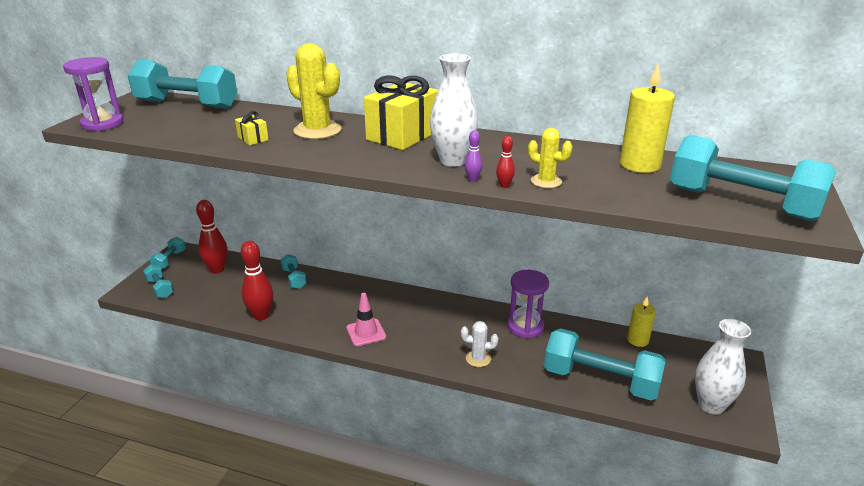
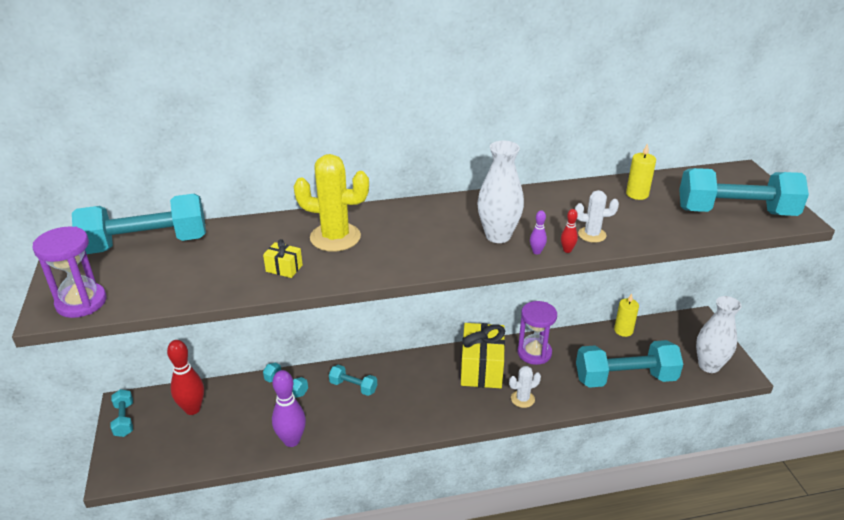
camera: 30 degrees left, 5 degrees up
(160, 288) = (147, 456): turquoise dumbbell -> turquoise dumbbell (353, 387)
(261, 316) = (291, 440): red bowling pin -> purple bowling pin
(366, 332) = (408, 415): pink traffic cone -> none
(402, 135) = (421, 219): yellow gift -> yellow gift (481, 368)
(546, 181) = (592, 235): yellow cactus -> white cactus
(639, 165) = (637, 194): yellow candle -> yellow candle, size x0.64

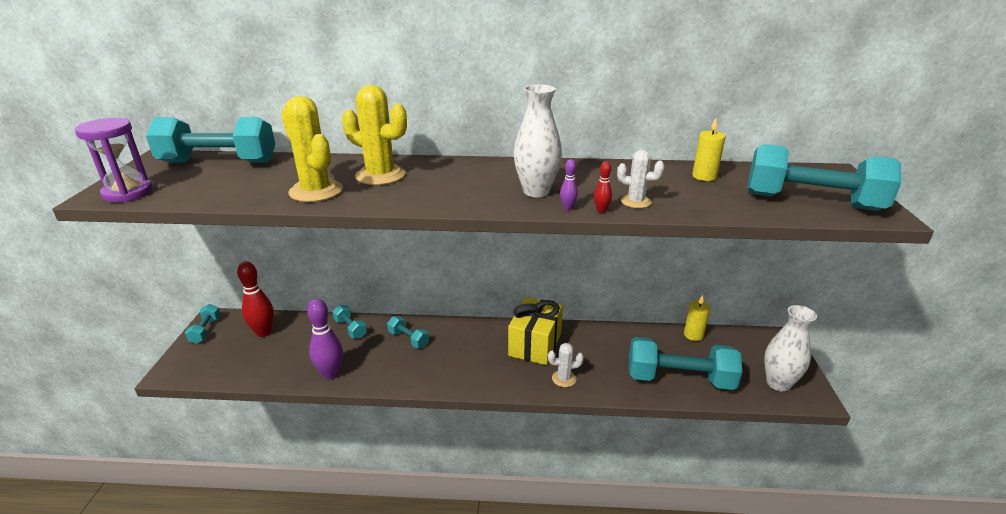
camera: 15 degrees right, 5 degrees down
(284, 268) = (316, 191): yellow gift -> yellow cactus
(534, 353) = (593, 339): purple hourglass -> none

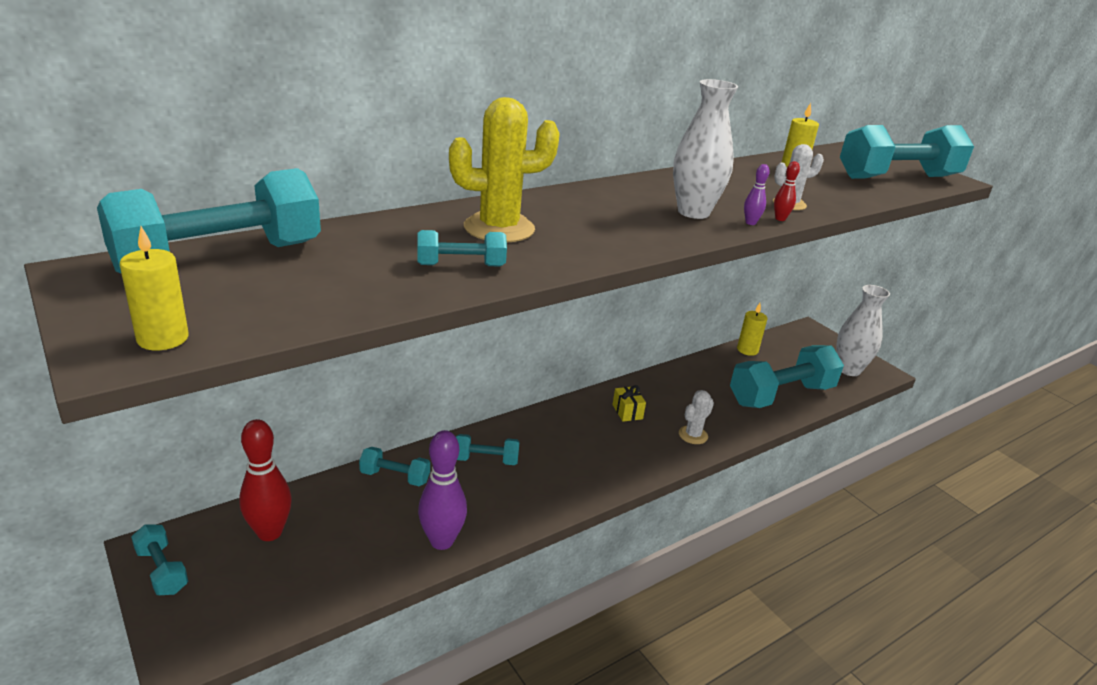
camera: 40 degrees left, 0 degrees up
(128, 193) = (163, 338): purple hourglass -> yellow candle
(316, 191) = (461, 265): yellow cactus -> turquoise dumbbell
(535, 344) = (627, 412): yellow gift -> yellow gift, size x0.44

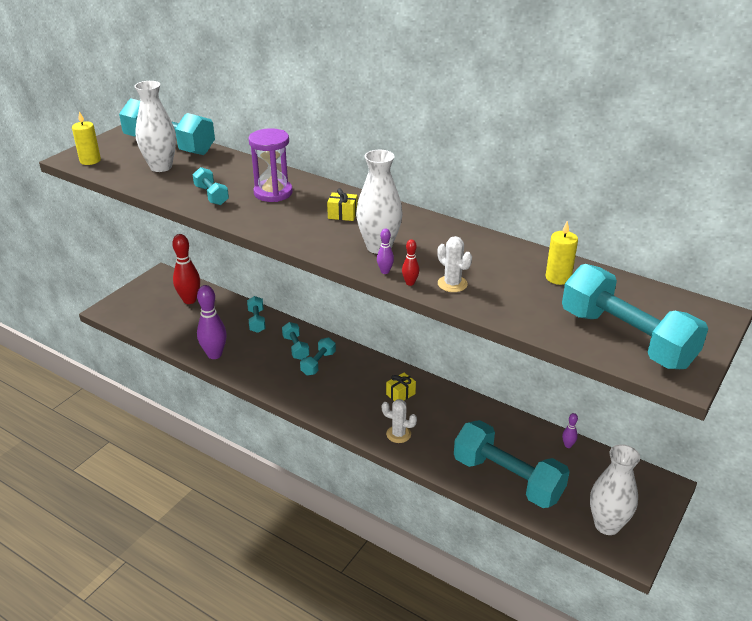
camera: 70 degrees right, 5 degrees up
(162, 570) = (150, 283): turquoise dumbbell -> turquoise dumbbell (318, 363)
(300, 280) = (161, 167): none -> white vase
(499, 228) = (273, 193): yellow cactus -> purple hourglass
(600, 209) = (342, 215): none -> yellow gift
(747, 350) = (568, 445): yellow candle -> purple bowling pin

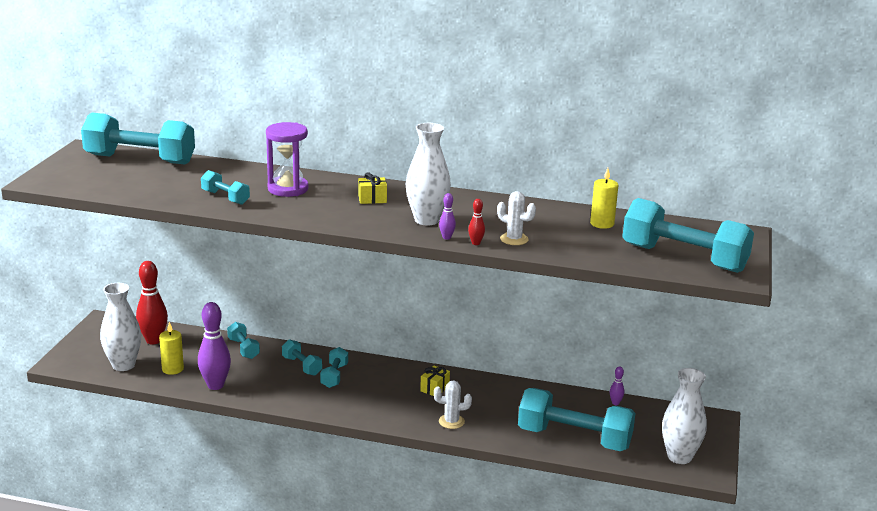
camera: 20 degrees left, 10 degrees down
(90, 160) = (62, 181): yellow candle -> yellow candle (172, 369)
(161, 167) = (148, 179): white vase -> white vase (123, 365)

